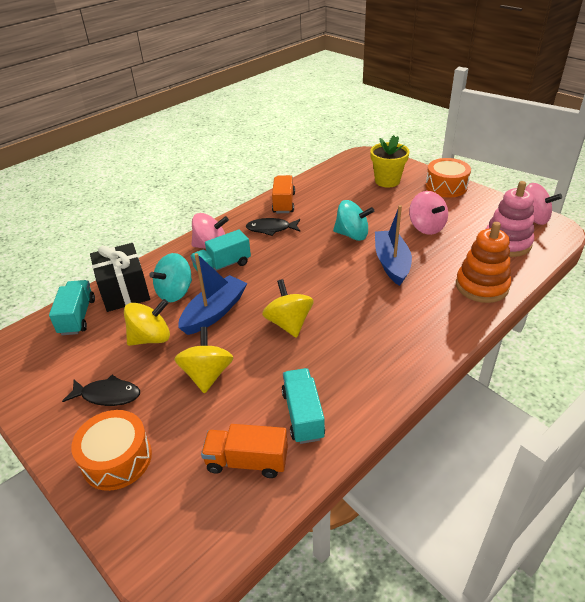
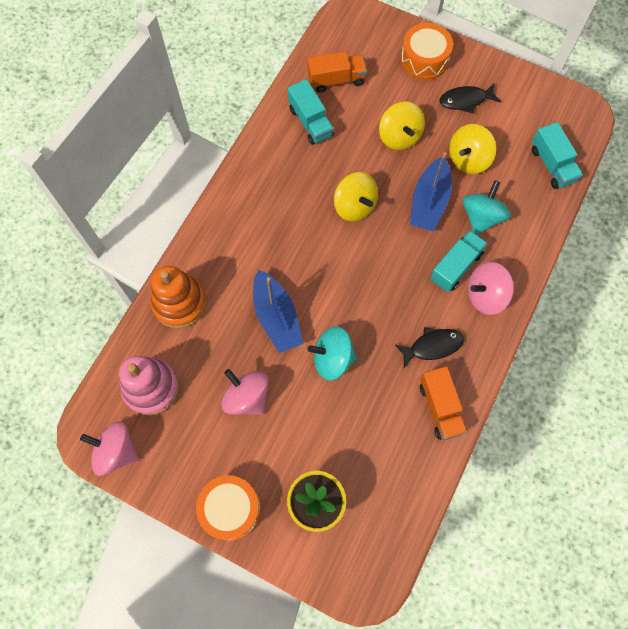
camera: 160 degrees right, 30 degrees up
(124, 291) = (532, 206): black gift -> none

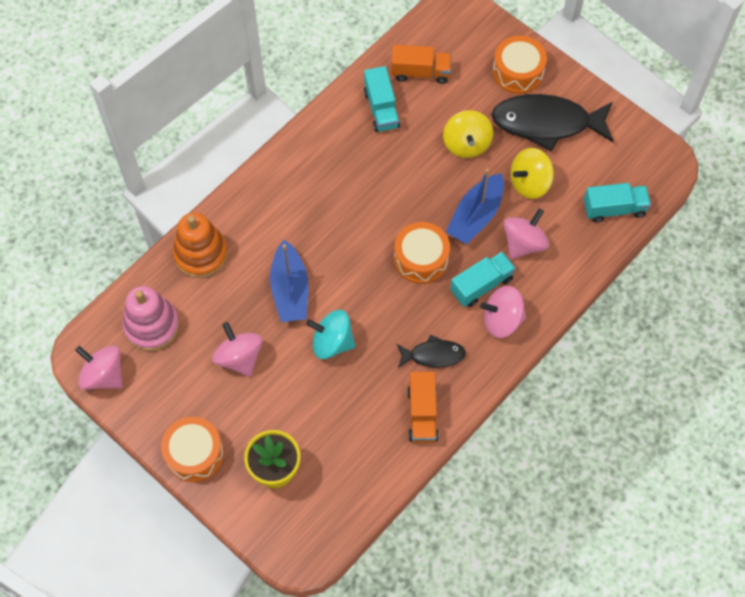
camera: 15 degrees right, 5 degrees down
(354, 206) = (399, 202): yellow spinning top -> none
(391, 255) = (421, 258): none -> orange drum
(465, 100) = (546, 123): black fish -> black fish, size x1.91
(481, 217) = (523, 243): turquoise spinning top -> pink spinning top
(552, 165) = (614, 209): turquoise truck -> turquoise truck turned 90 degrees counterclockwise

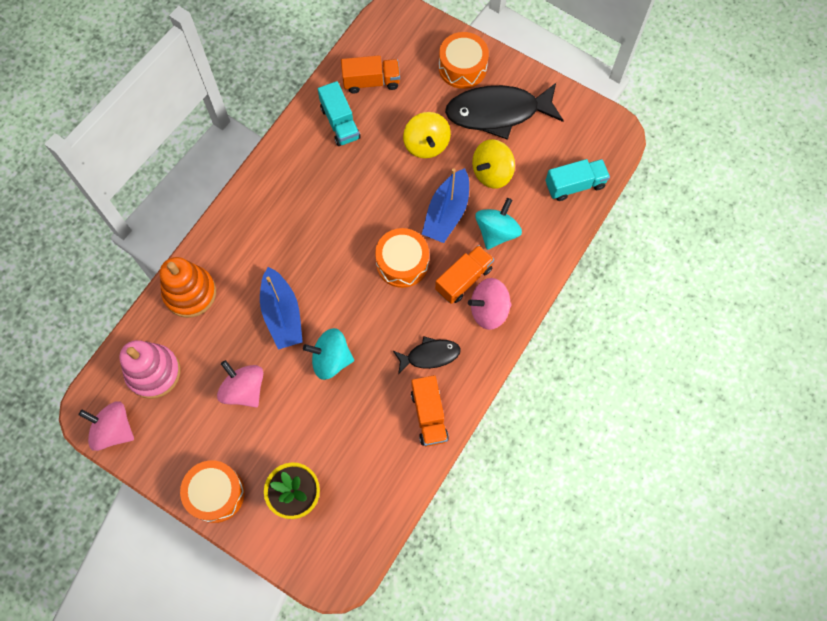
camera: 10 degrees left, 5 degrees up
(481, 285) = (463, 279): turquoise truck -> orange truck
(523, 243) = (496, 232): pink spinning top -> turquoise spinning top

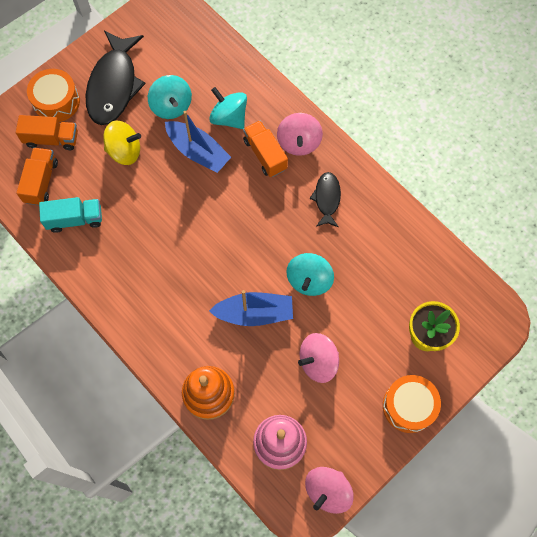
camera: 75 degrees left, 0 degrees up
(402, 263) = (234, 200): orange drum -> none
(429, 415) = (379, 212): orange truck -> orange truck (51, 139)
(492, 173) = (171, 106): yellow spinning top -> turquoise spinning top
(575, 185) = (205, 47): turquoise truck -> none

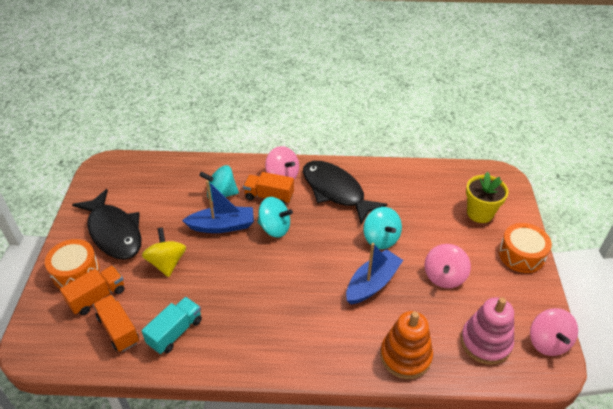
camera: 45 degrees left, 25 degrees down
(124, 151) = (167, 263): yellow spinning top -> yellow spinning top turned 60 degrees counterclockwise
(171, 106) = (172, 215): turquoise spinning top -> turquoise spinning top (274, 228)
(327, 198) = (336, 191): black fish -> black fish, size x1.91

